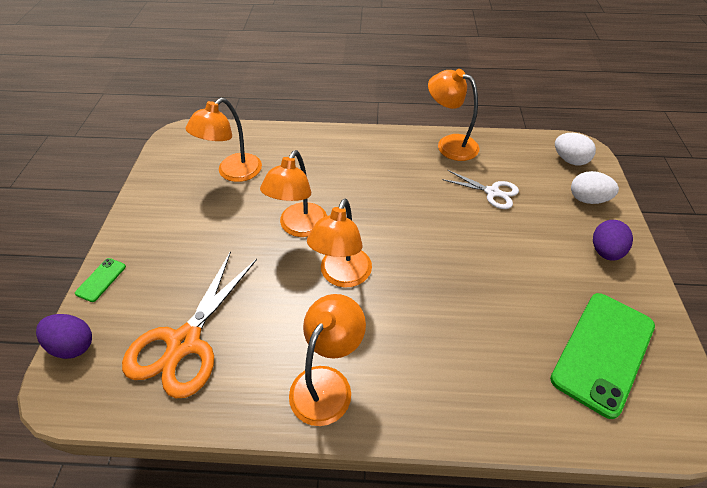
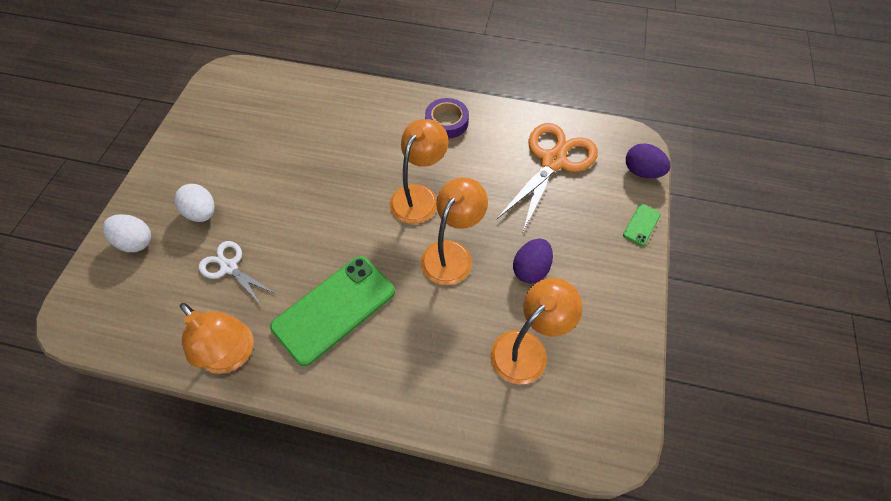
camera: 170 degrees left, 10 degrees up
(327, 383) = (447, 122): orange lamp -> purple tape
(569, 160) = (104, 301): white egg -> white egg (202, 213)
(603, 352) = (243, 113): green phone -> green phone (334, 309)
(605, 251) = (172, 184): purple egg -> purple egg (530, 269)

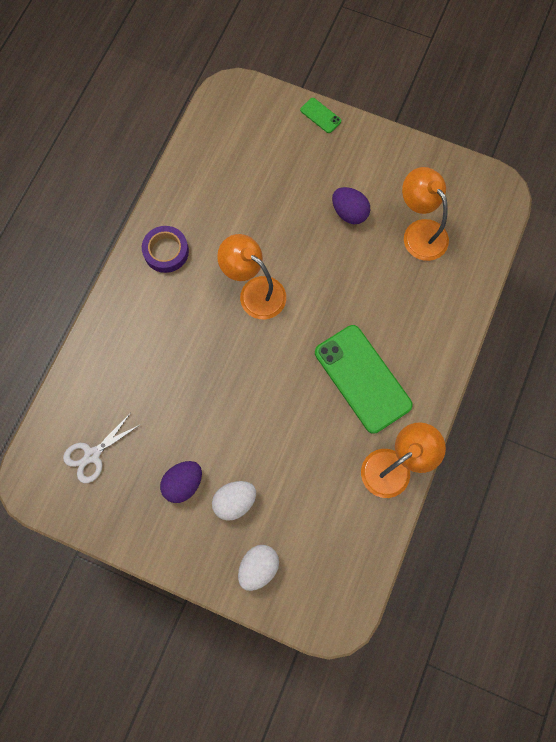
camera: 80 degrees left, 15 degrees up
(229, 267) = (304, 472): white scissors -> white scissors (92, 455)
(452, 254) = (323, 273): orange lamp -> none
(553, 161) = (237, 166): orange scissors -> none
(642, 172) = (265, 97): purple egg -> purple egg (183, 483)

